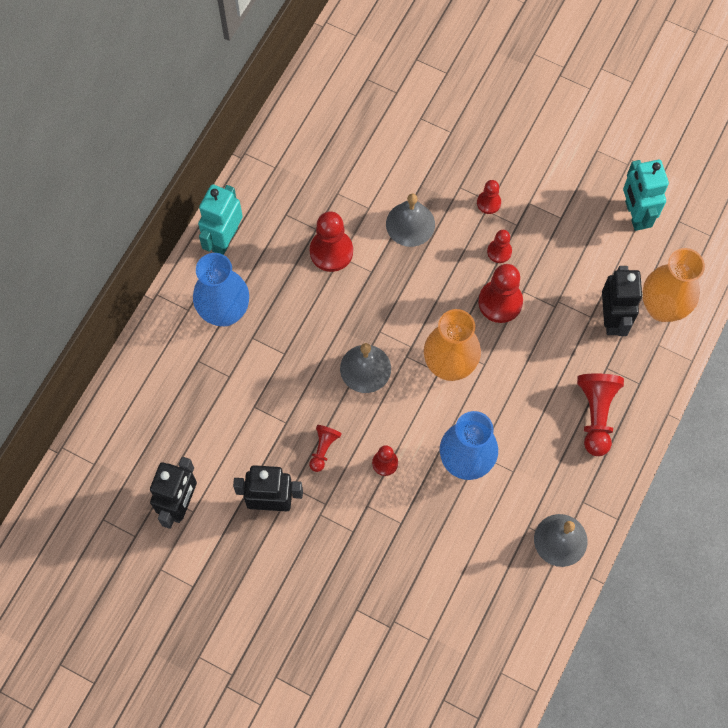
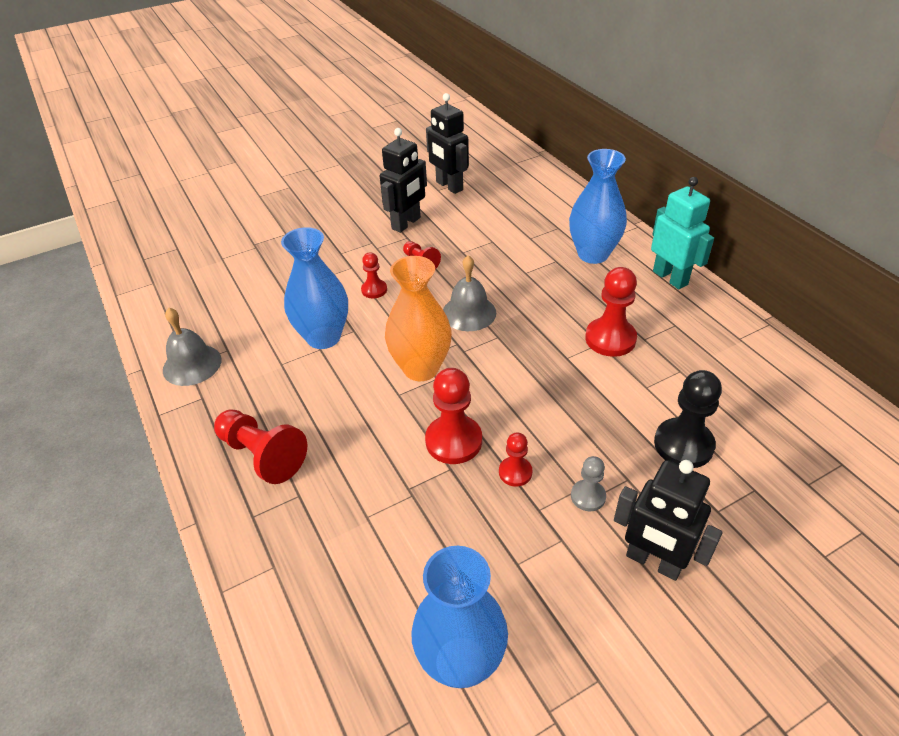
camera: 125 degrees right, 25 degrees down
(409, 167) = (683, 445): none -> black pawn
(410, 224) = (604, 411): grey bell -> none
(488, 203) = (588, 496): red pawn -> grey pawn
(612, 319) = (345, 537): black robot -> black robot (653, 562)
(635, 215) = (461, 662): turquoise robot -> blue vase
(662, 307) = (310, 604): orange vase -> none

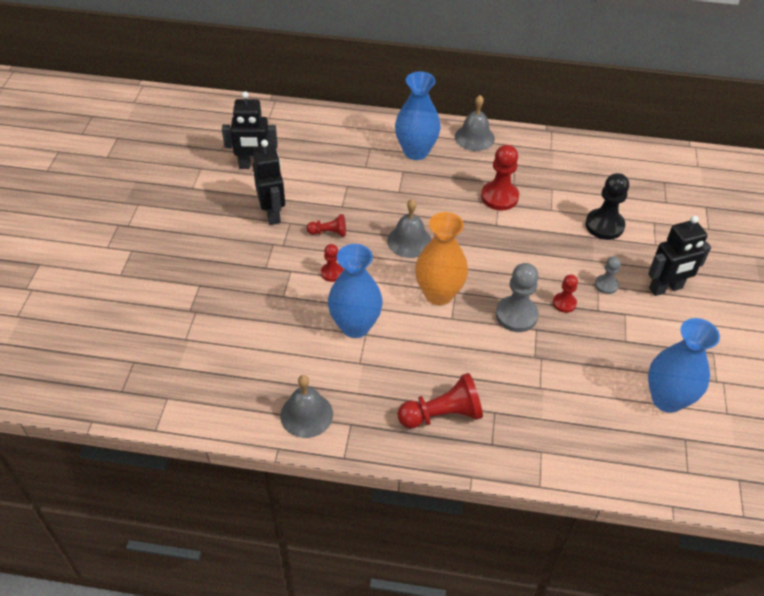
camera: 55 degrees left, 5 degrees up
(453, 441) = (516, 315): red pawn -> grey pawn
(670, 278) = (474, 137): turquoise robot -> grey bell

